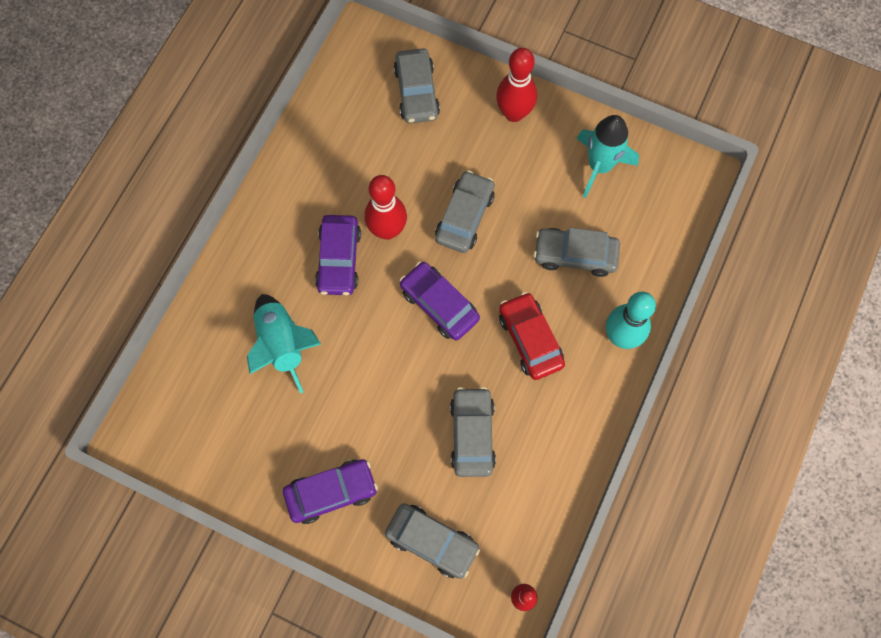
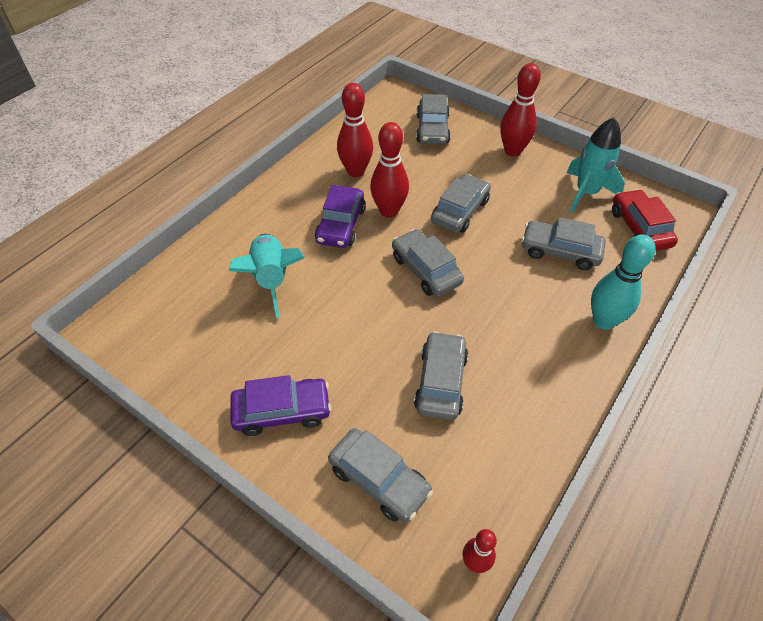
camera: 10 degrees right, 20 degrees down
(339, 177) = (355, 171): none -> red bowling pin
(439, 304) = (426, 270): purple car -> grey car
(530, 339) = (510, 310): red car -> red car (639, 228)

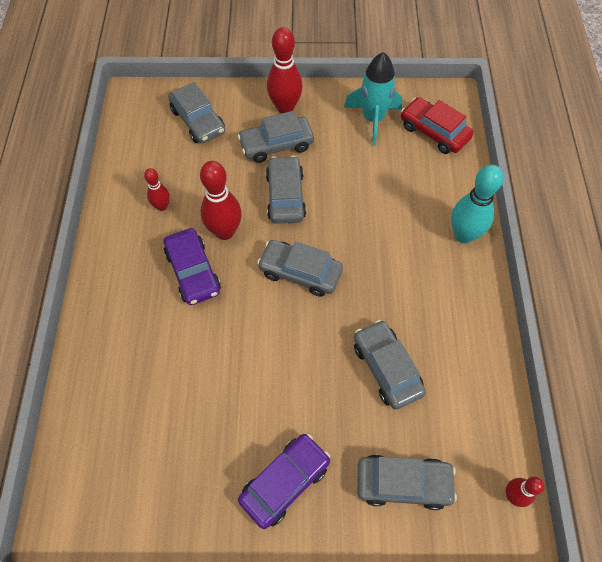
camera: 35 degrees left, 10 degrees up
(271, 279) = (174, 366): turquoise rocket -> none
(355, 171) = (162, 206): red bowling pin -> red bowling pin, size x0.56
(560, 251) = (391, 189): grey car -> grey car (276, 145)

